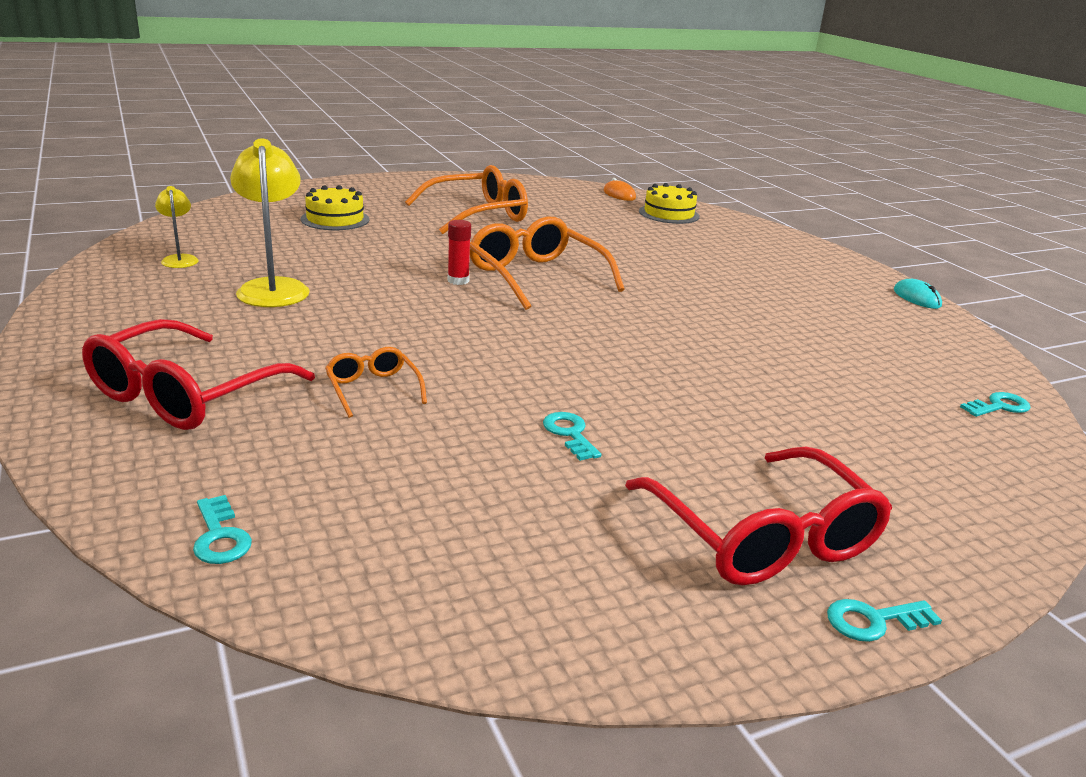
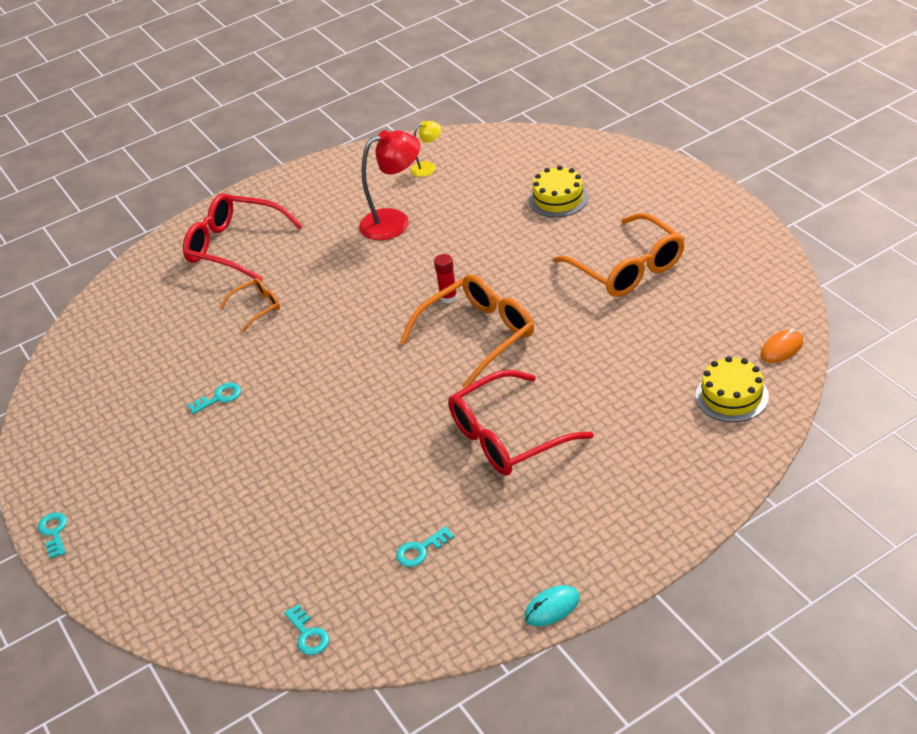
camera: 90 degrees right, 15 degrees up
(220, 537) = (110, 305): turquoise key -> turquoise key (420, 550)
(273, 288) = (394, 221): yellow lamp -> red lamp
(763, 536) = (121, 489): red glasses -> red glasses (507, 436)

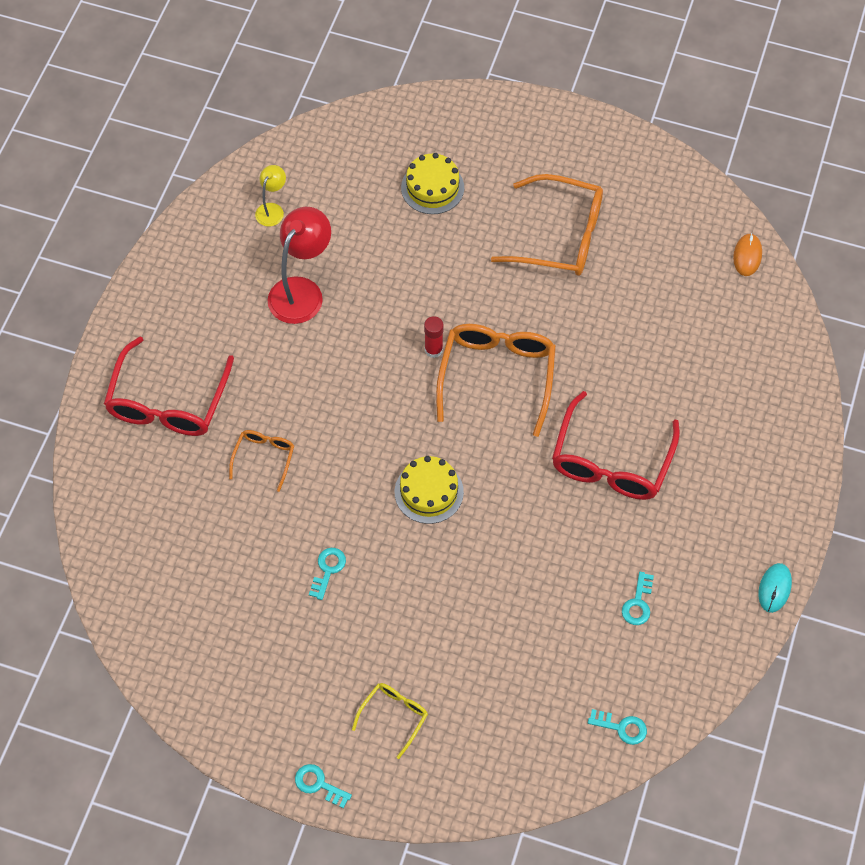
camera: 45 degrees left, 20 degrees up
(153, 519) = (394, 716): none -> yellow glasses
(235, 246) = (168, 402): red glasses -> red glasses turned 60 degrees counterclockwise
(732, 396) = (747, 323): yellow cake -> yellow cake (429, 492)

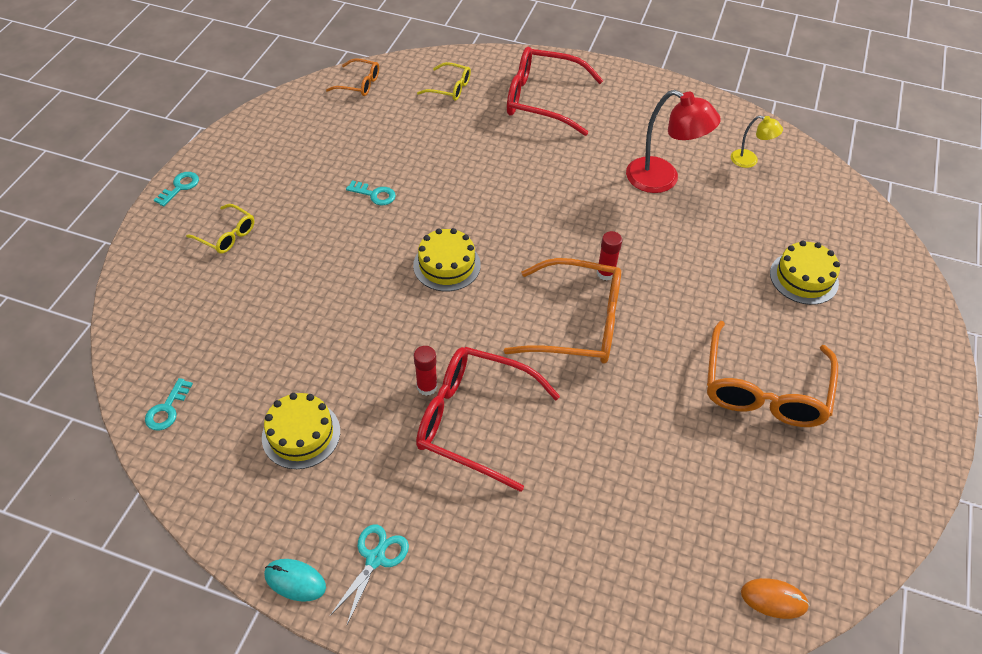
camera: 90 degrees right, 10 degrees down
(143, 502) = (450, 88): none -> yellow glasses
(264, 458) = (487, 155): orange glasses -> orange glasses (359, 84)
(578, 501) = (427, 387): none -> red glue stick
(638, 603) = (301, 434): turquoise key -> yellow cake
(748, 530) = (375, 558): none -> turquoise scissors

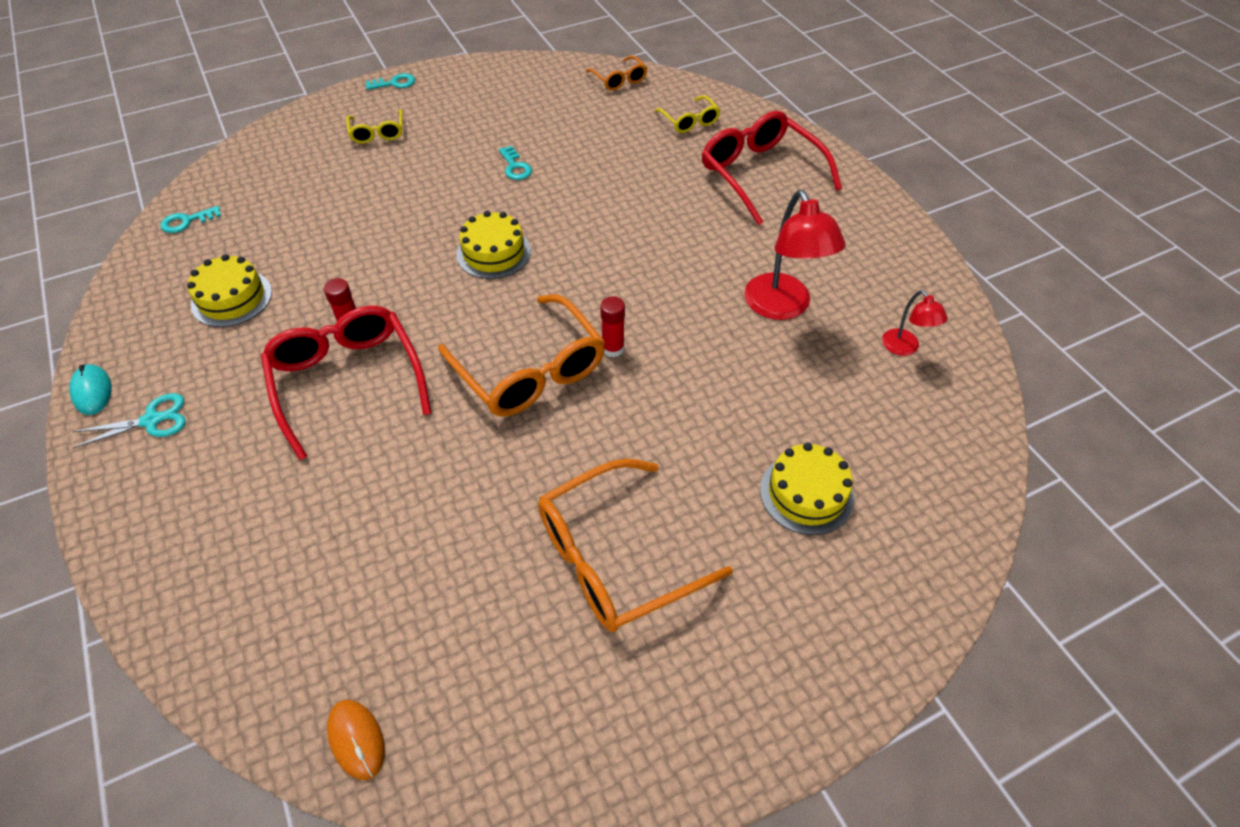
camera: 45 degrees right, 0 degrees up
(750, 160) = (905, 348): yellow lamp -> red lamp

